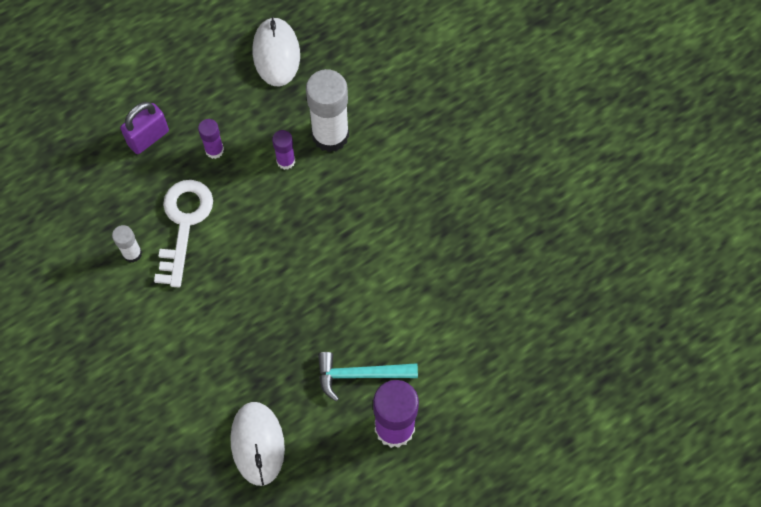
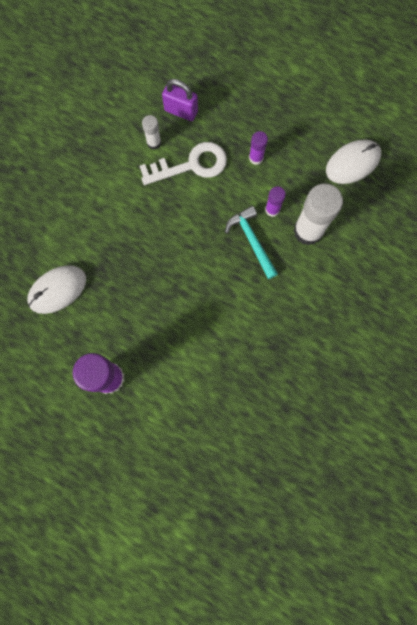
camera: 65 degrees right, 10 degrees up
(148, 137) = (243, 110): purple padlock -> purple padlock (181, 111)
(360, 374) = (137, 336): turquoise hammer -> turquoise hammer (251, 240)

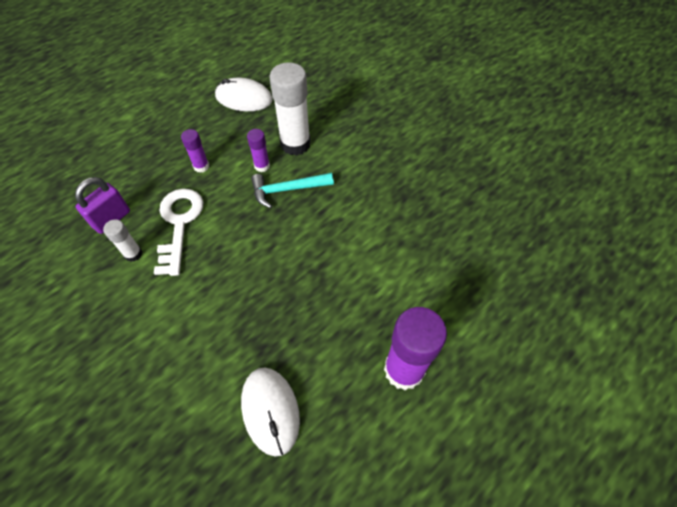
camera: 75 degrees left, 20 degrees down
(353, 163) = (244, 98): white mouse -> white mouse turned 60 degrees counterclockwise

